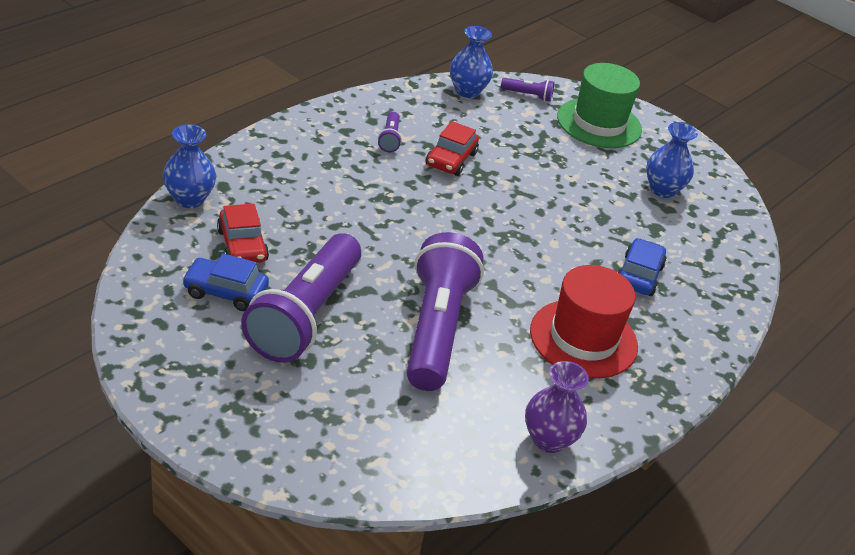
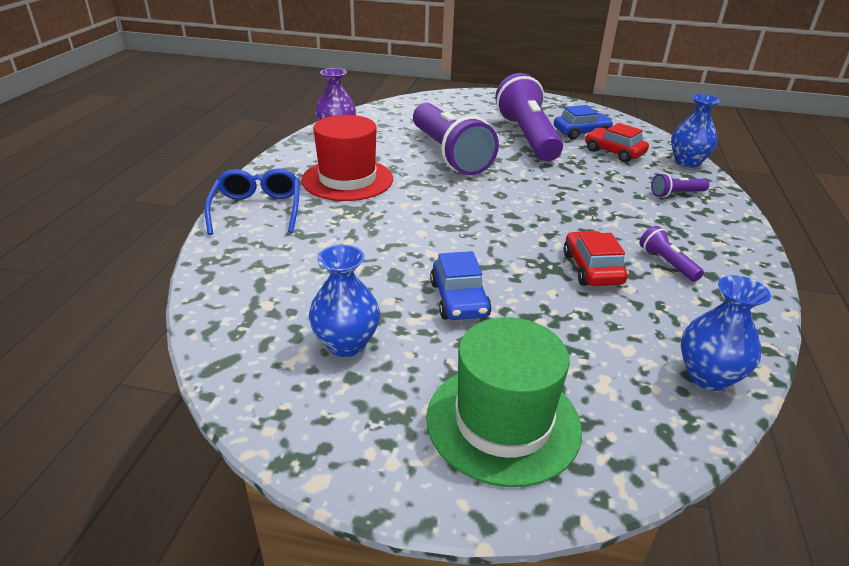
camera: 155 degrees right, 5 degrees down
(528, 95) = (641, 420): purple flashlight -> purple flashlight (676, 194)
(638, 275) = (327, 235): blue car -> blue car (459, 299)
(694, 335) = (257, 210): none -> blue glasses

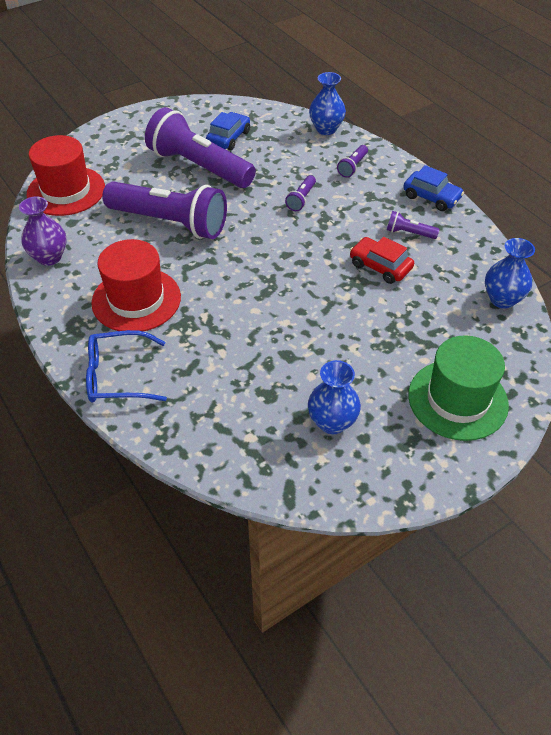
camera: 45 degrees left, 15 degrees up
(257, 210) = (118, 376): blue glasses -> blue glasses turned 45 degrees counterclockwise
(408, 110) = (66, 191): none -> red hat
(459, 299) = (345, 344): blue car -> blue car (431, 197)
(586, 190) = (301, 199): none -> purple flashlight
(614, 152) = (273, 147): red car -> none

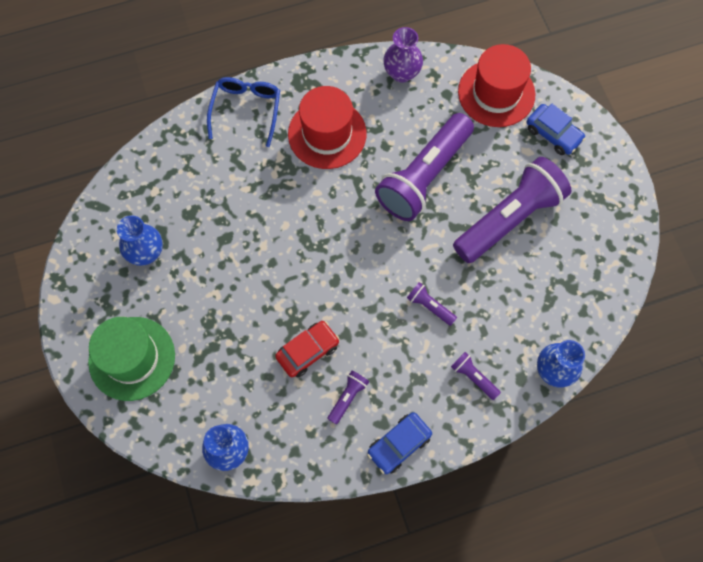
camera: 105 degrees right, 20 degrees up
(228, 138) = (557, 259): blue car -> blue car (553, 134)

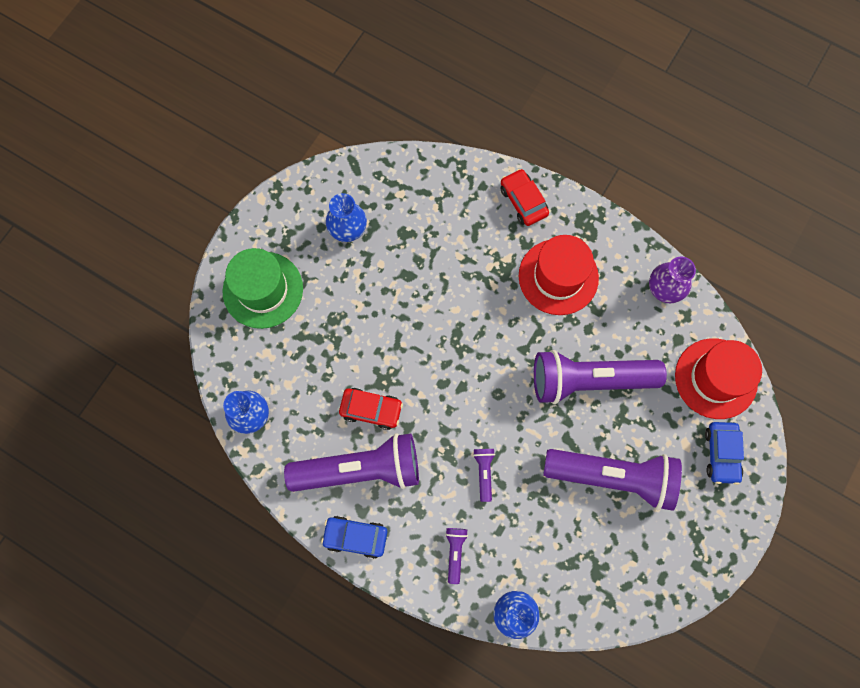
camera: 50 degrees right, 5 degrees up
(246, 110) = (523, 201): blue glasses -> red car
(347, 397) = (360, 469): purple flashlight -> purple flashlight, size x2.46

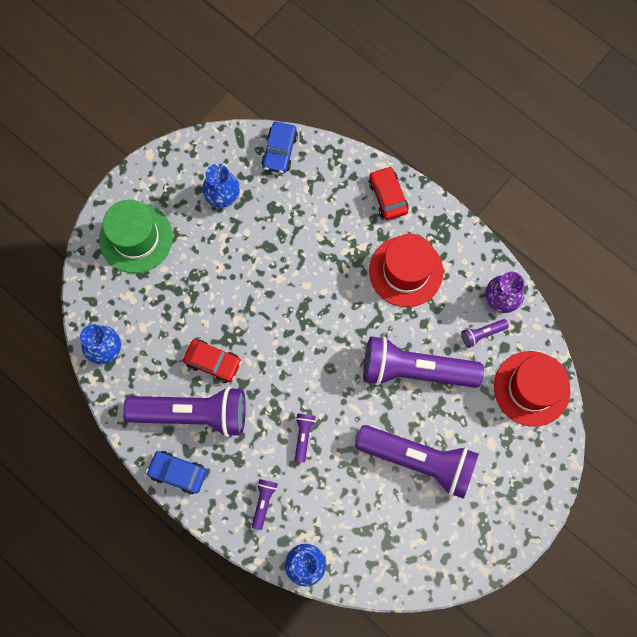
camera: 10 degrees right, 0 degrees up
(652, 329) = (482, 334): none -> purple flashlight
(721, 454) = (522, 457): blue car -> blue car (279, 151)

